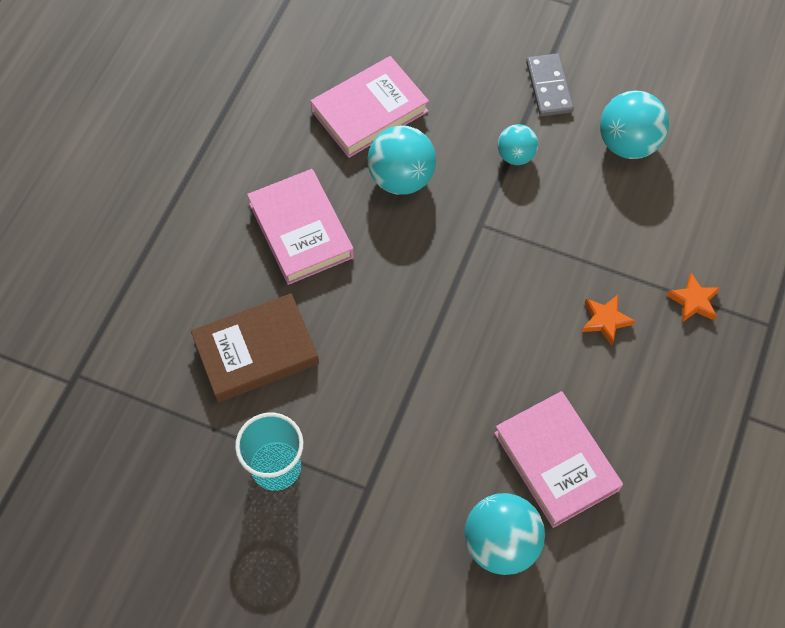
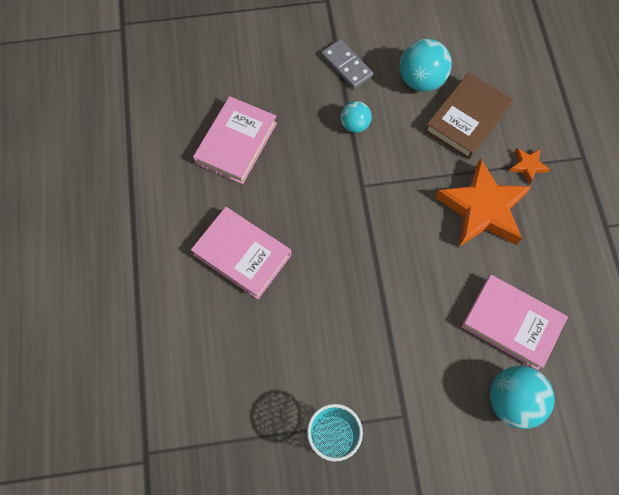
camera: 30 degrees left, 5 degrees up
(256, 351) = (266, 360): brown book -> brown book (467, 119)
(401, 178) = (288, 180): turquoise ball -> none
(605, 320) = (482, 209): orange star -> orange star, size x2.33

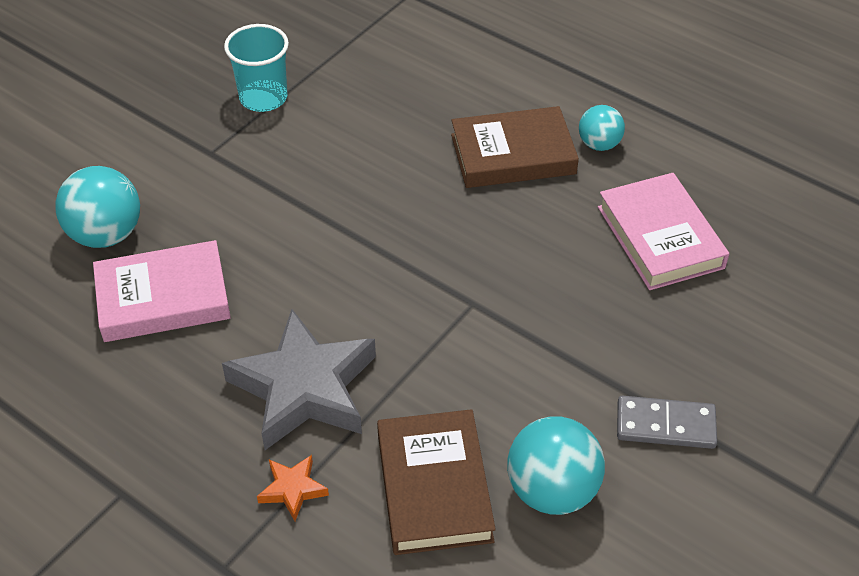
camera: 135 degrees right, 20 degrees down
(242, 255) = (513, 154): pink book -> brown book
(354, 125) = (562, 361): turquoise ball -> turquoise ball (599, 144)
(482, 209) = (304, 388): orange star -> grey star

